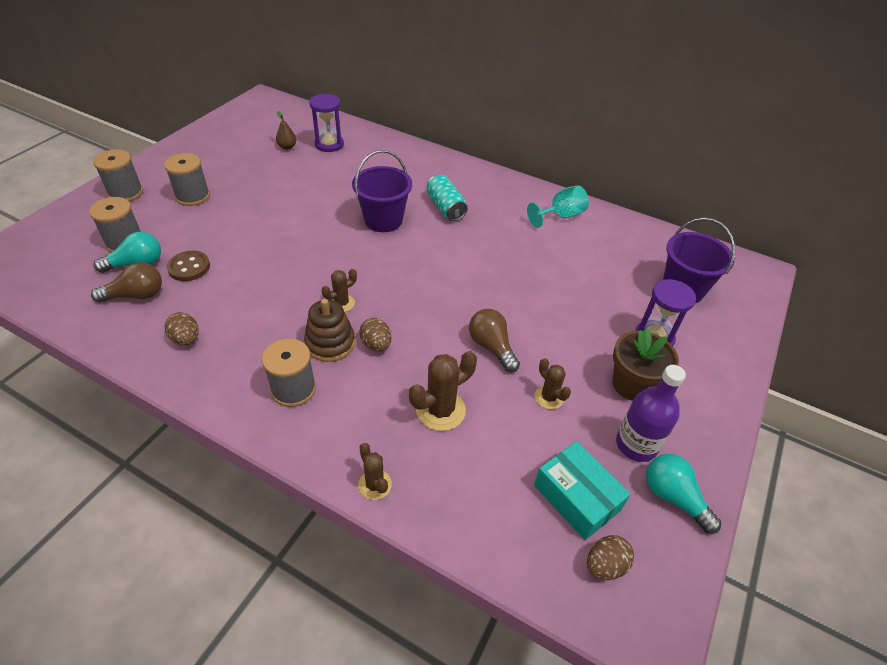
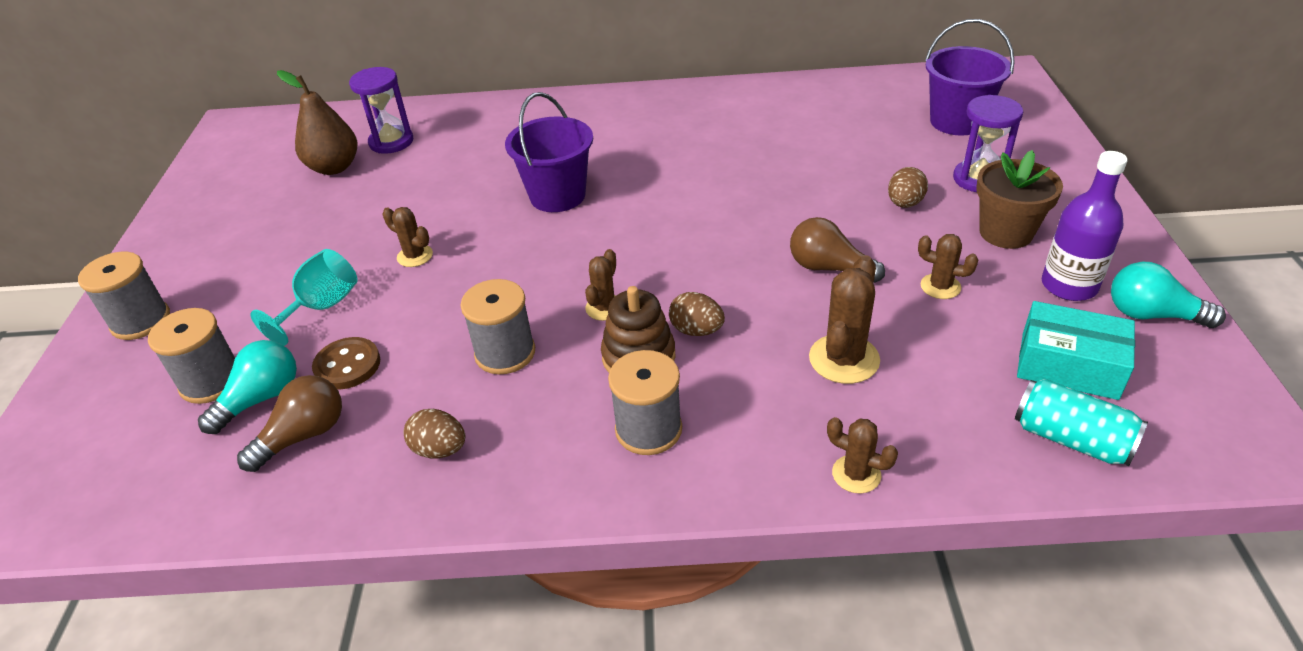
camera: 25 degrees left, 5 degrees down
(193, 196) = (256, 280): grey spool -> grey spool (505, 353)
(277, 220) = (415, 256): none -> brown cactus
(287, 147) = (334, 167): brown pear -> brown pear, size x1.88
(445, 207) = (619, 150): turquoise can -> turquoise can (1071, 439)
(560, 216) = (760, 105): turquoise goblet -> turquoise goblet (322, 307)
(605, 565) = (1160, 411): brown egg -> brown egg (904, 203)

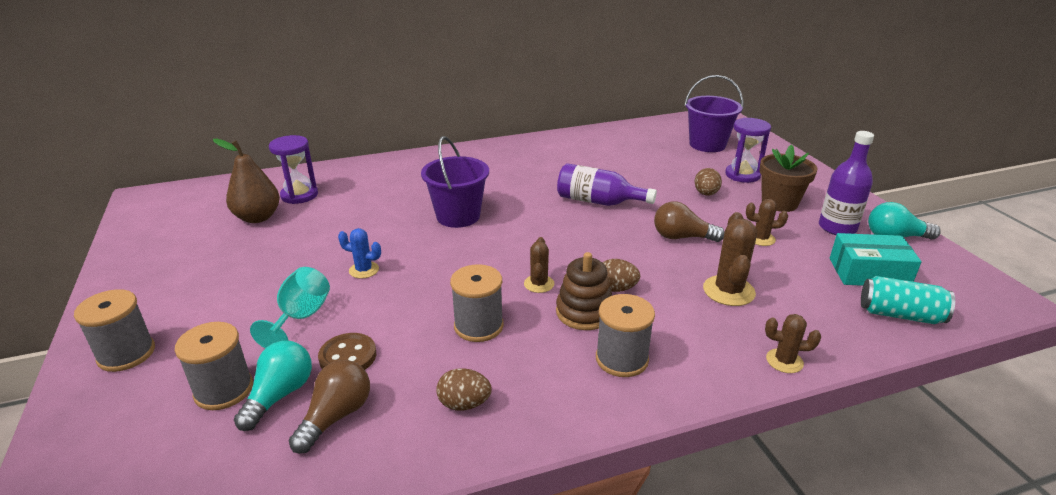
camera: 20 degrees left, 10 degrees down
(415, 256) = (364, 270): brown cactus -> blue cactus
(746, 197) = (598, 202): none -> purple bottle

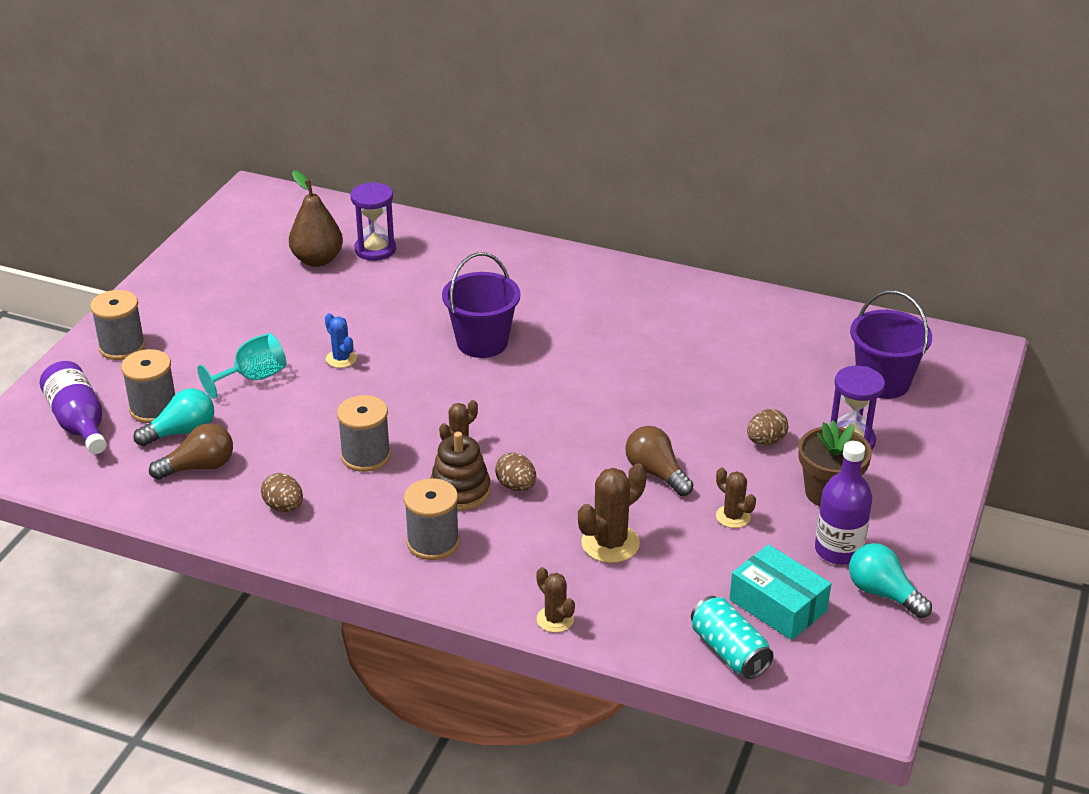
camera: 40 degrees right, 5 degrees up
(348, 356) = (250, 428): brown button -> none
(598, 202) = (636, 393): purple bottle -> purple bottle (79, 423)

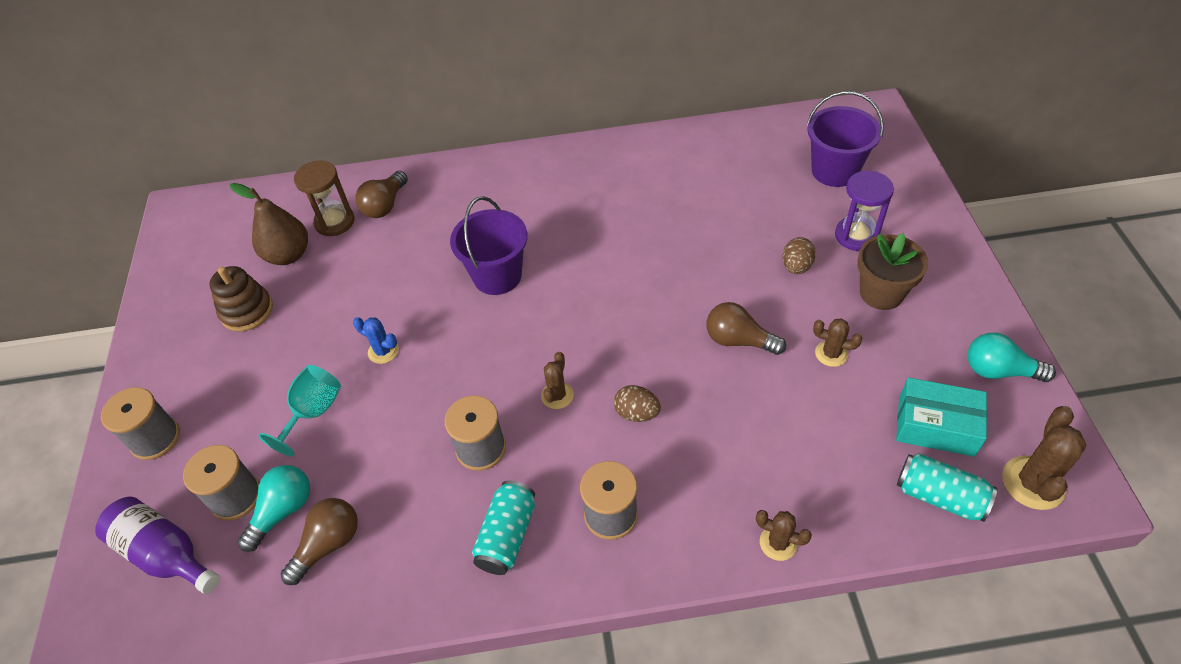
camera: 25 degrees left, 15 degrees up
(284, 507) = (444, 548): brown egg -> none
(338, 520) = (507, 536): none -> turquoise can
(375, 249) = (334, 222): purple hourglass -> brown hourglass
(428, 253) = (385, 205): none -> brown light bulb
(460, 491) = (593, 444): brown stacking toy -> brown stacking toy (247, 311)
(610, 543) = (759, 433): brown cactus -> brown cactus (1033, 483)
(838, 550) = (934, 345): purple bottle -> none

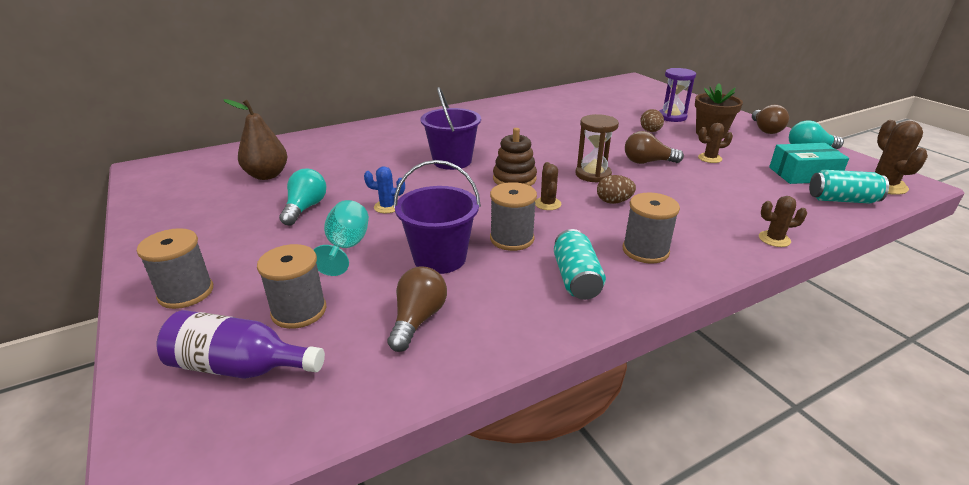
camera: 25 degrees left, 20 degrees down
(247, 311) = (244, 206): brown stacking toy -> brown stacking toy (514, 179)
(283, 511) = (356, 309): turquoise light bulb -> turquoise light bulb (305, 208)
(334, 222) = (299, 156): brown hourglass -> brown hourglass (593, 174)
(385, 205) = (336, 144): brown light bulb -> brown light bulb (765, 130)
(834, 171) = (633, 98): purple bucket -> purple bucket (440, 258)

